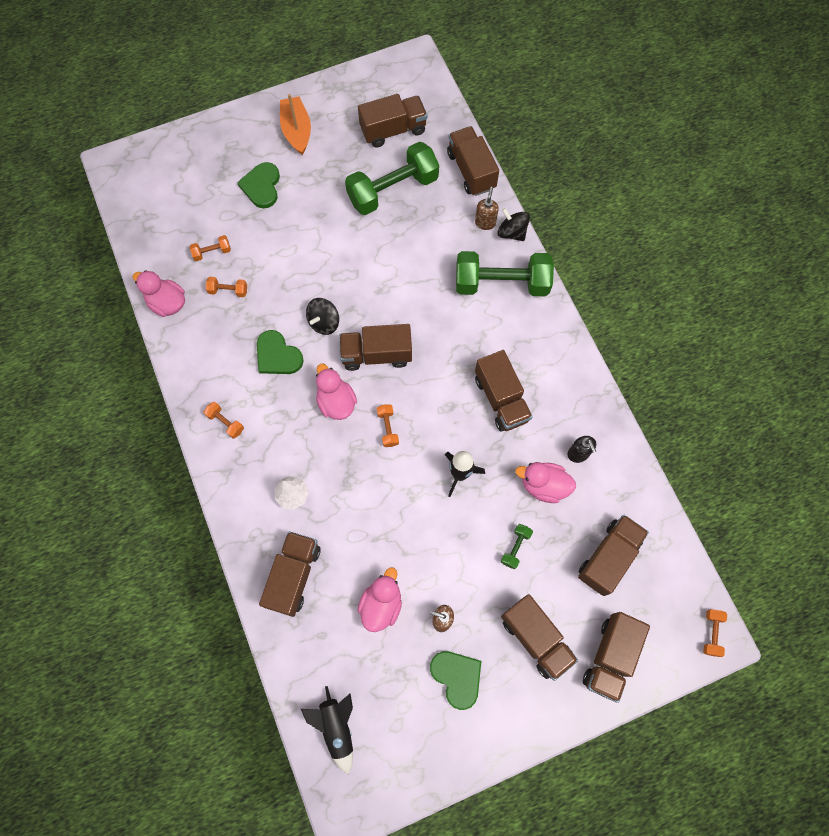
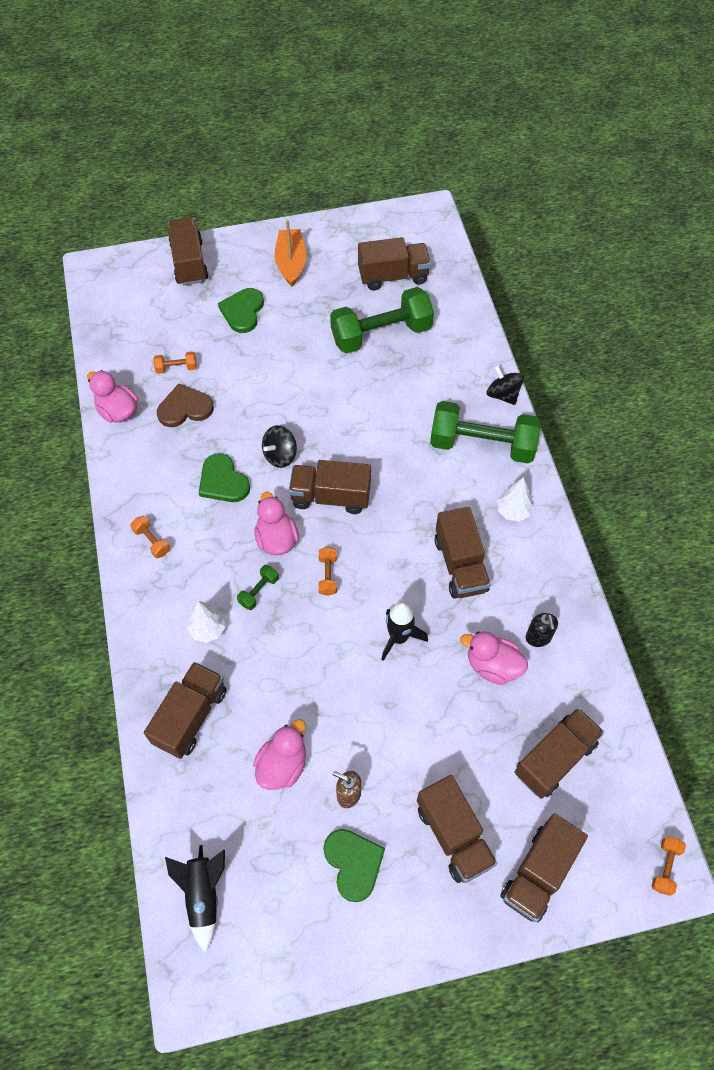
camera: 10 degrees right, 10 degrees down
(228, 290) = (185, 408): orange dumbbell -> brown heart
(471, 170) = (469, 327): brown truck -> brown truck (189, 263)
(485, 223) = (475, 380): brown soap dispenser -> none
(515, 547) = (448, 728): green dumbbell -> green dumbbell (259, 591)
(538, 342) = (513, 511): none -> white tree

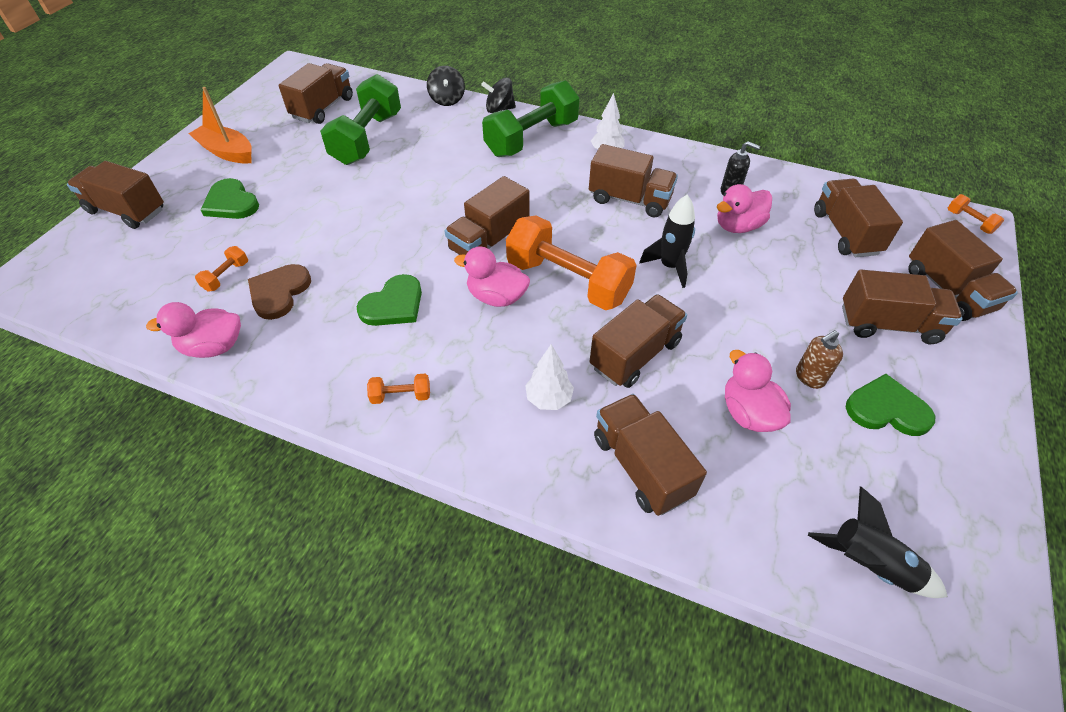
camera: 55 degrees left, 10 degrees down
(223, 481) = (393, 304): green heart -> green heart turned 45 degrees counterclockwise
(259, 591) = (541, 337): green dumbbell -> none
(280, 455) = (411, 252): black spinning top -> black spinning top (447, 100)
(286, 662) = (635, 355): none -> brown truck
(328, 575) = (568, 281): orange dumbbell -> orange dumbbell, size x2.43

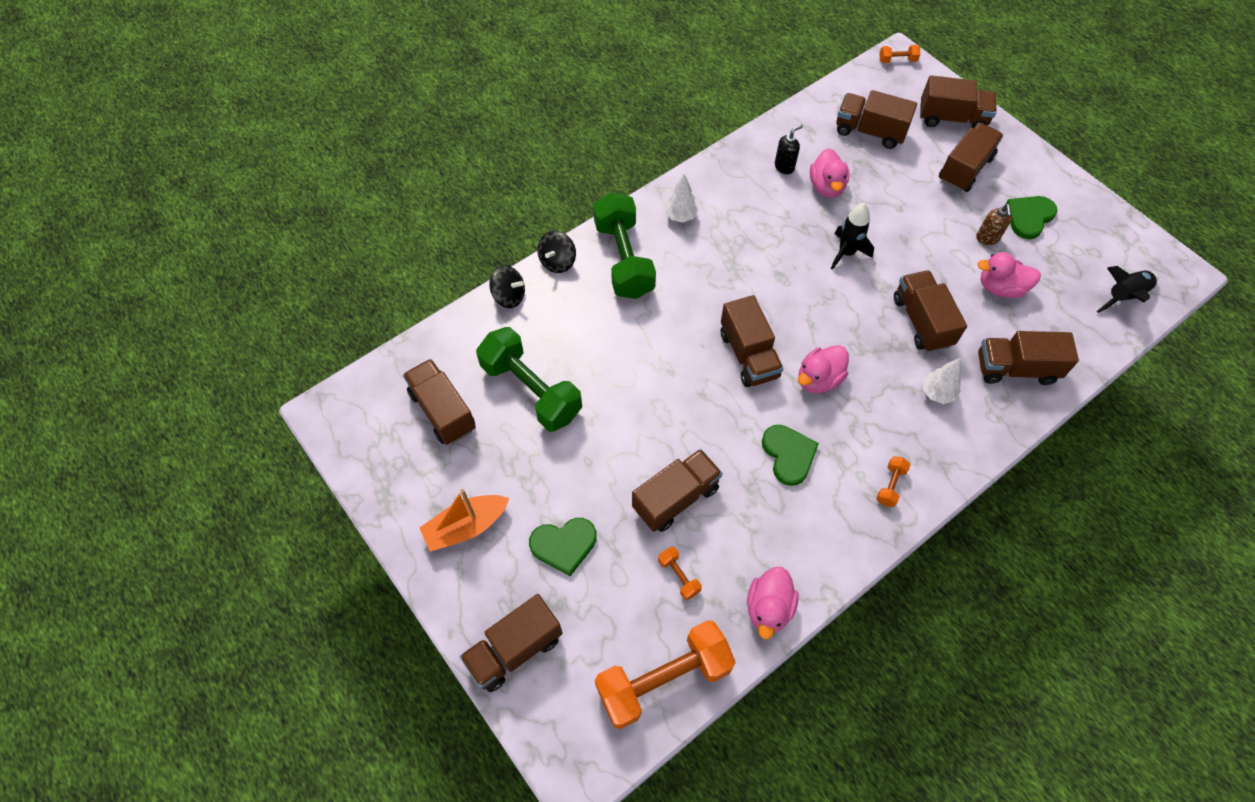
camera: 60 degrees left, 10 degrees up
(279, 292) = (726, 538): brown heart -> none
(568, 281) = (826, 324): orange dumbbell -> orange dumbbell (663, 679)
(629, 199) = (754, 235): brown truck -> brown truck (675, 498)

